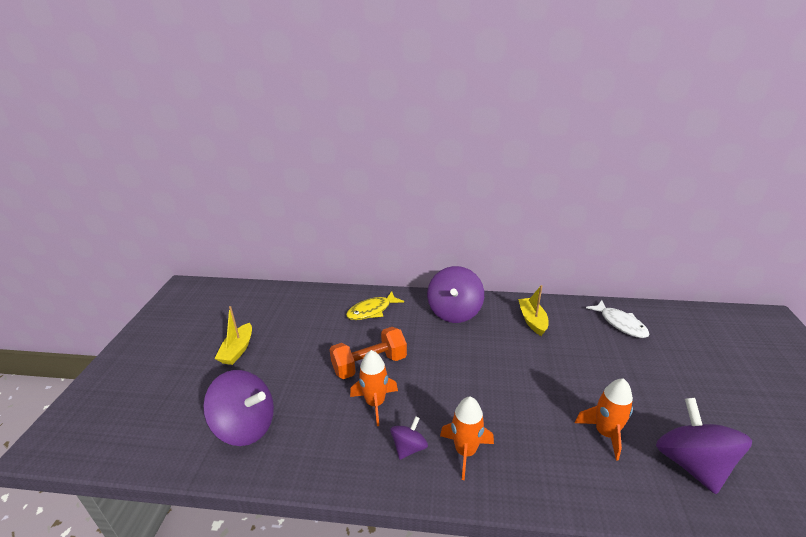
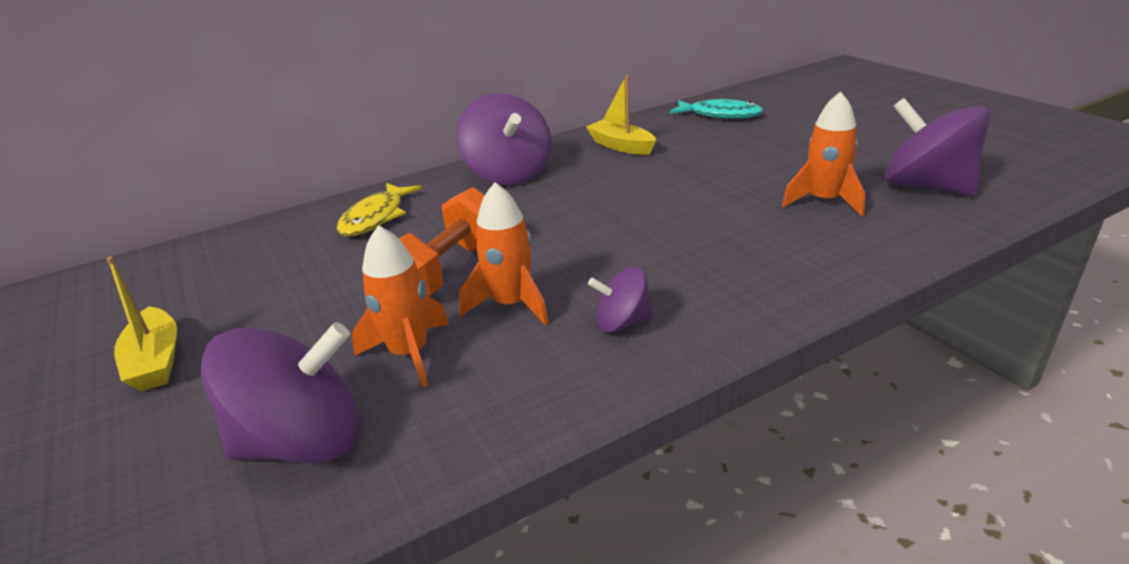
camera: 35 degrees left, 0 degrees up
(409, 448) = (622, 323): purple spinning top -> purple spinning top turned 90 degrees counterclockwise
(465, 452) = (699, 289): orange rocket -> orange rocket (409, 353)
(620, 324) = (720, 115): white fish -> turquoise fish

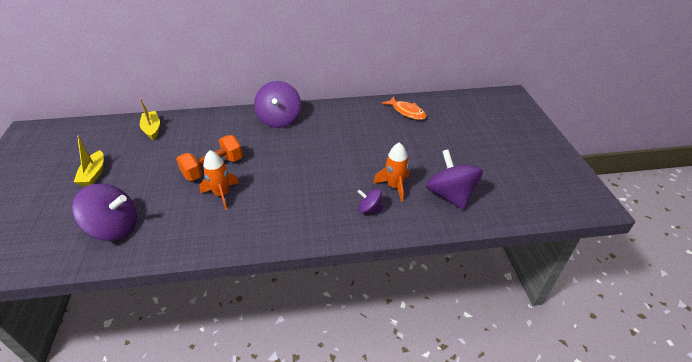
camera: 20 degrees right, 10 degrees up
(376, 218) = (209, 127): yellow fish -> none
(409, 353) = (171, 204): orange rocket -> none
(621, 146) = (341, 118): yellow boat -> yellow boat (152, 129)
(622, 323) = (252, 219): purple spinning top -> purple spinning top (369, 209)
(720, 115) = (407, 112): turquoise fish -> orange fish

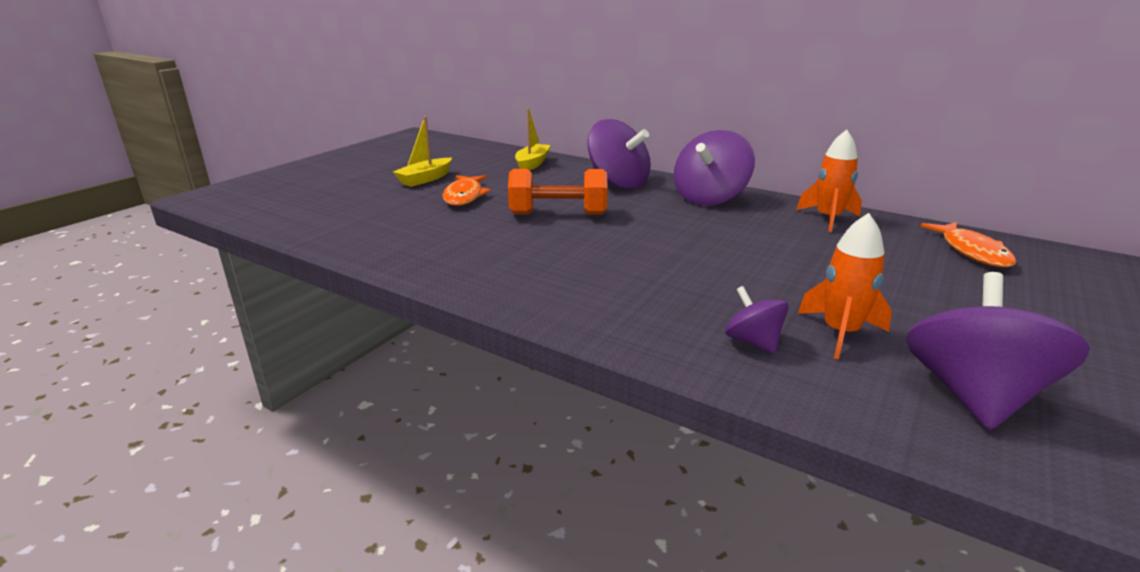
camera: 40 degrees right, 15 degrees down
(115, 228) = (382, 225): purple spinning top -> purple spinning top (618, 183)
(140, 178) = (464, 196): none -> orange fish
(222, 194) = (536, 240): orange rocket -> orange rocket (828, 219)

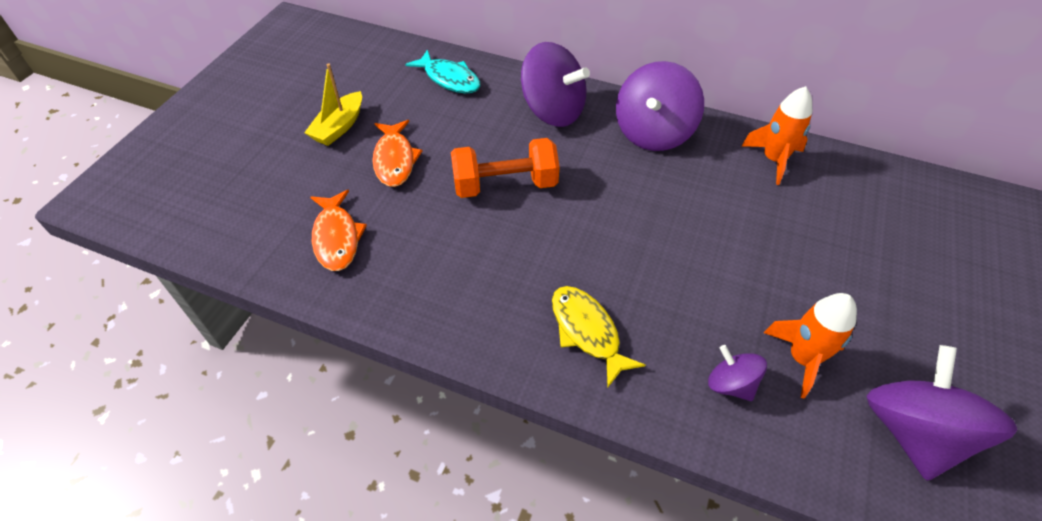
camera: 10 degrees left, 25 degrees up
(532, 164) = (449, 79): yellow boat -> turquoise fish
(605, 296) = (587, 331): none -> yellow fish
(972, 252) = (907, 205): orange fish -> orange fish (337, 238)

